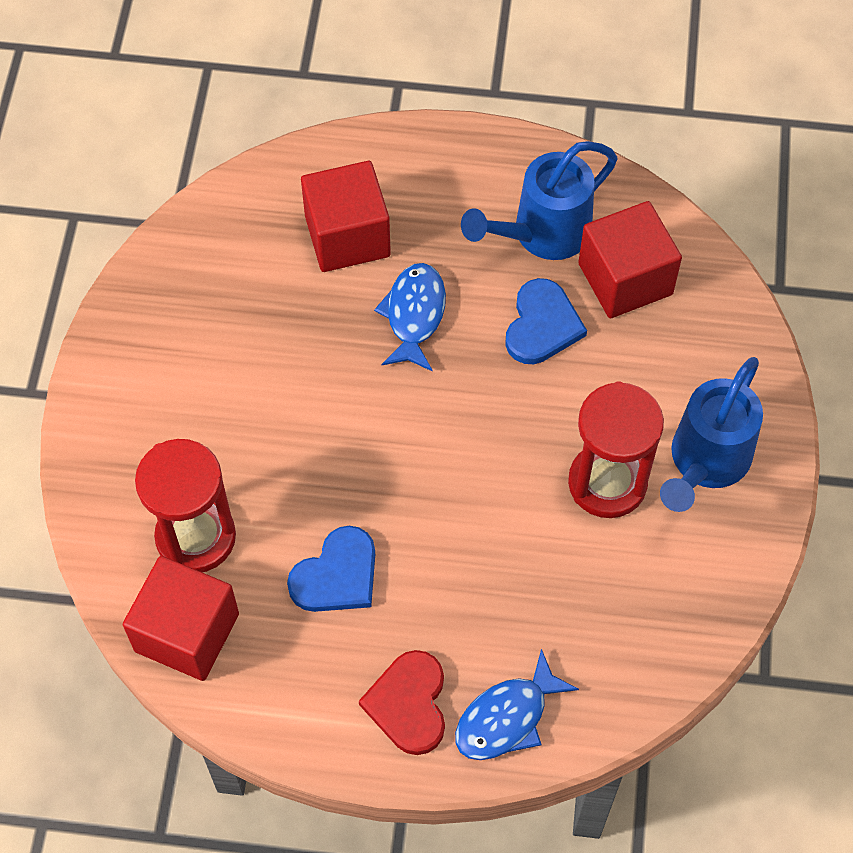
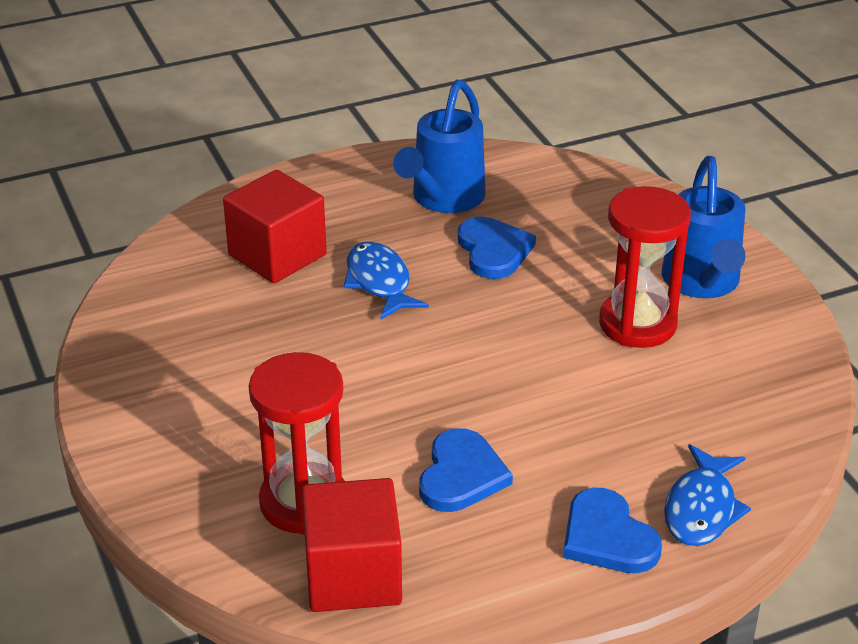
camera: 30 degrees left, 25 degrees down
(409, 704) = (607, 537): red heart -> blue heart
(625, 279) = (535, 202): red cube -> none

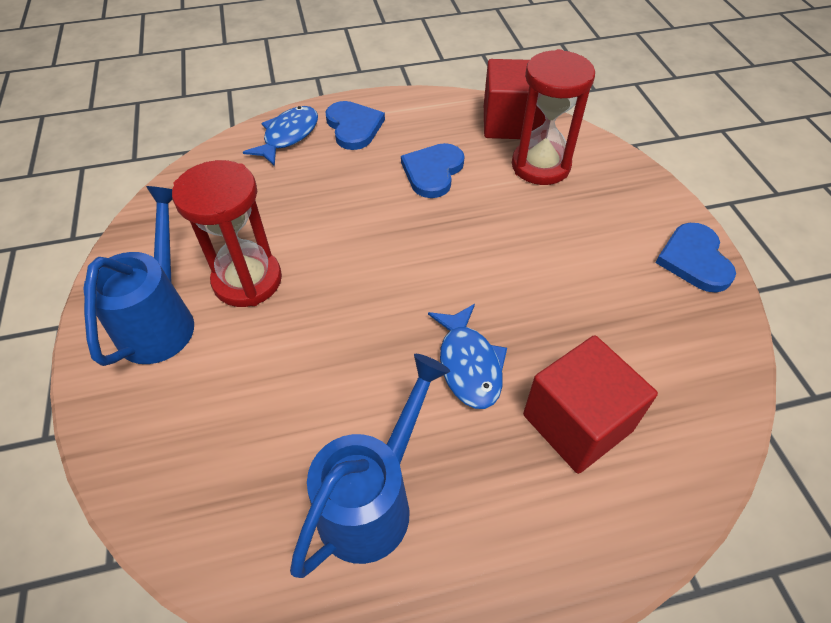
camera: 170 degrees left, 15 degrees up
(493, 251) = (341, 395): blue heart -> blue heart (694, 260)

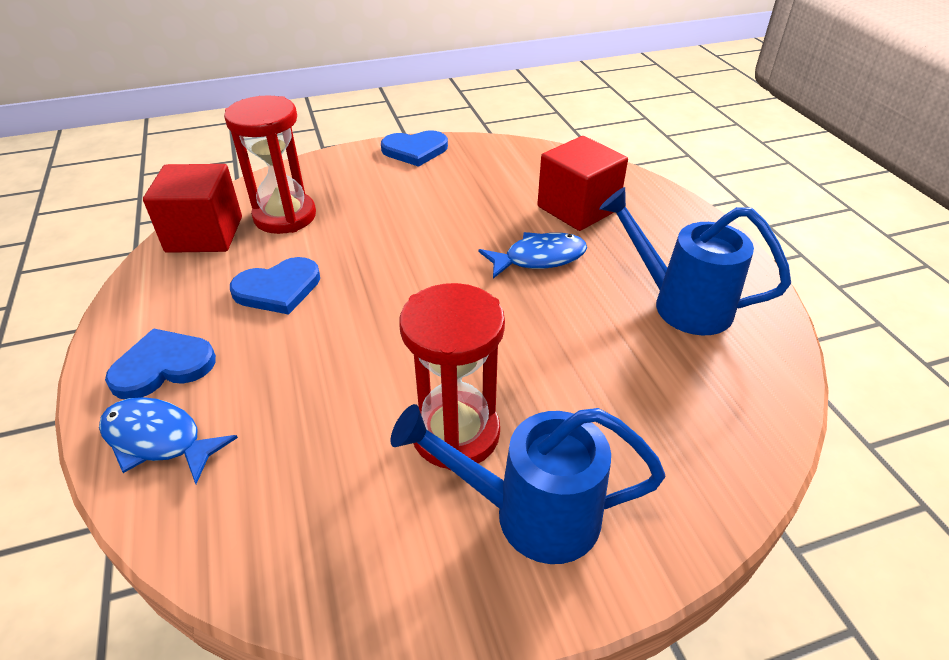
camera: 95 degrees left, 10 degrees down
(433, 172) = (278, 289): blue heart -> blue heart turned 45 degrees counterclockwise

